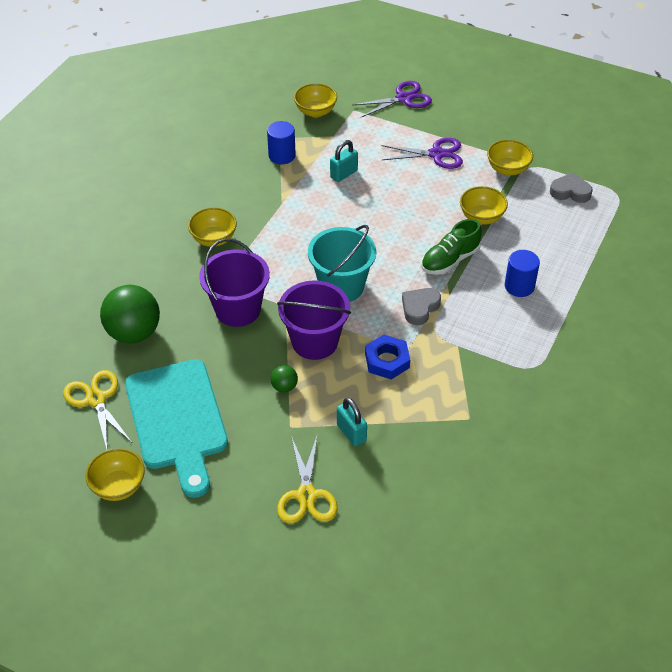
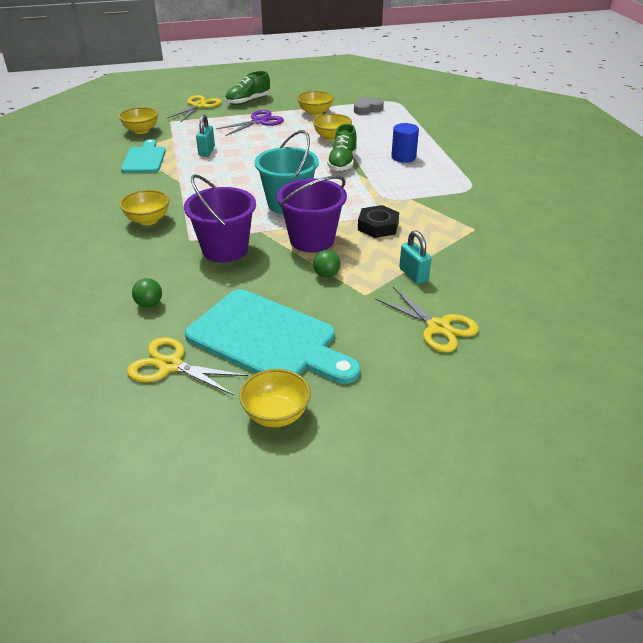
camera: 40 degrees left, 10 degrees down
(134, 333) = (149, 304): green ball -> green ball, size x0.45
(282, 156) = (144, 159): blue cylinder -> turquoise cutting board
(351, 433) = (413, 275): turquoise padlock -> turquoise padlock turned 45 degrees clockwise
(387, 361) = (378, 226): blue nut -> black nut
(404, 98) = (199, 106): purple scissors -> yellow scissors
(419, 308) = (358, 192): grey heart -> none
(459, 115) = (248, 101): none -> green shoe

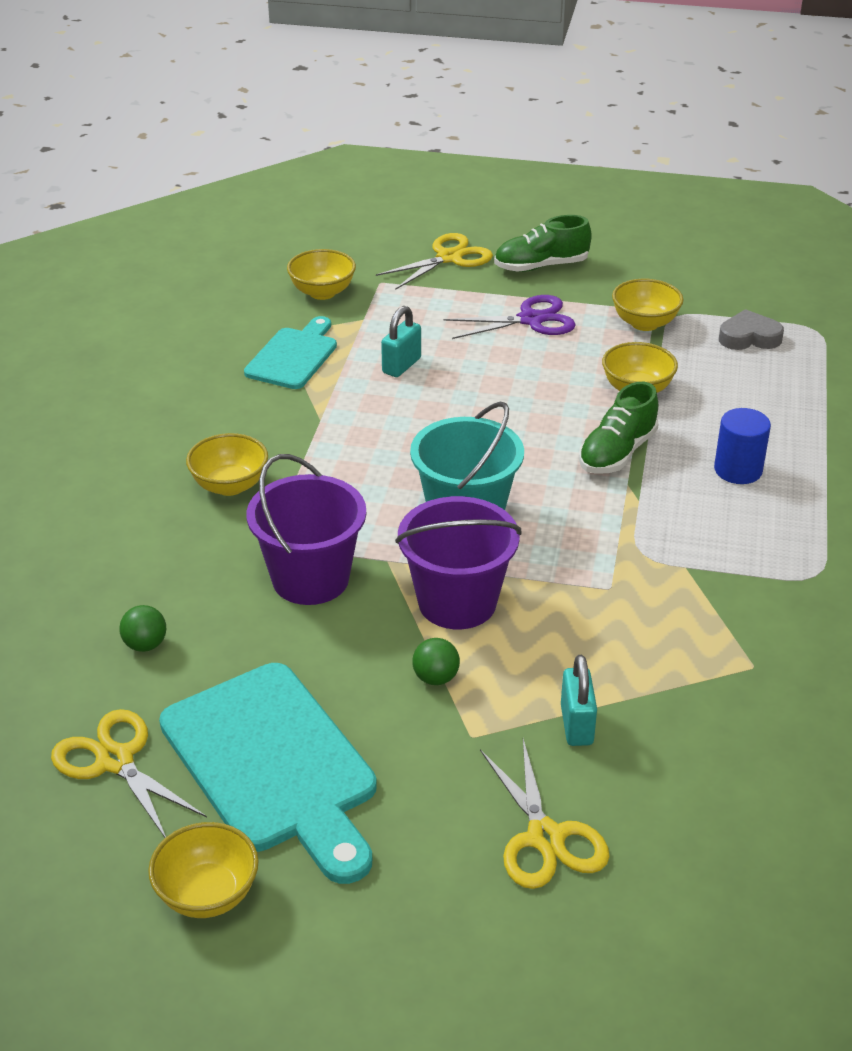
camera: 25 degrees right, 0 degrees up
(378, 226) = (585, 608): black nut -> none

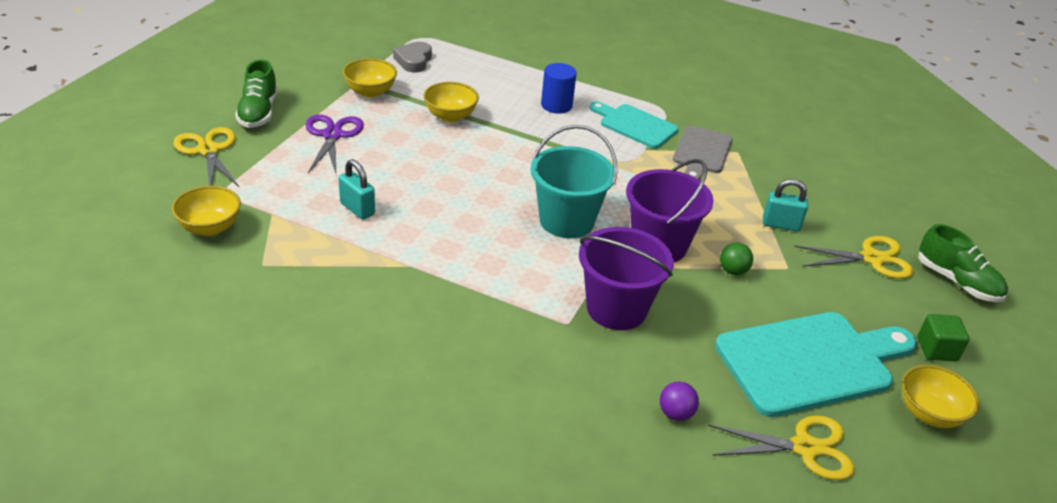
camera: 80 degrees left, 0 degrees up
(115, 760) = (804, 448): yellow scissors -> yellow scissors turned 150 degrees counterclockwise
(145, 645) = (675, 413): green ball -> purple ball
(230, 485) = (481, 333): yellow bowl -> none
(294, 356) = (305, 263): turquoise cutting board -> turquoise cutting board (635, 125)
(350, 912) = (937, 349): none -> green cube
(617, 453) = (519, 142): green shoe -> green shoe (957, 282)
(720, 626) = (701, 152): none -> grey cutting board

